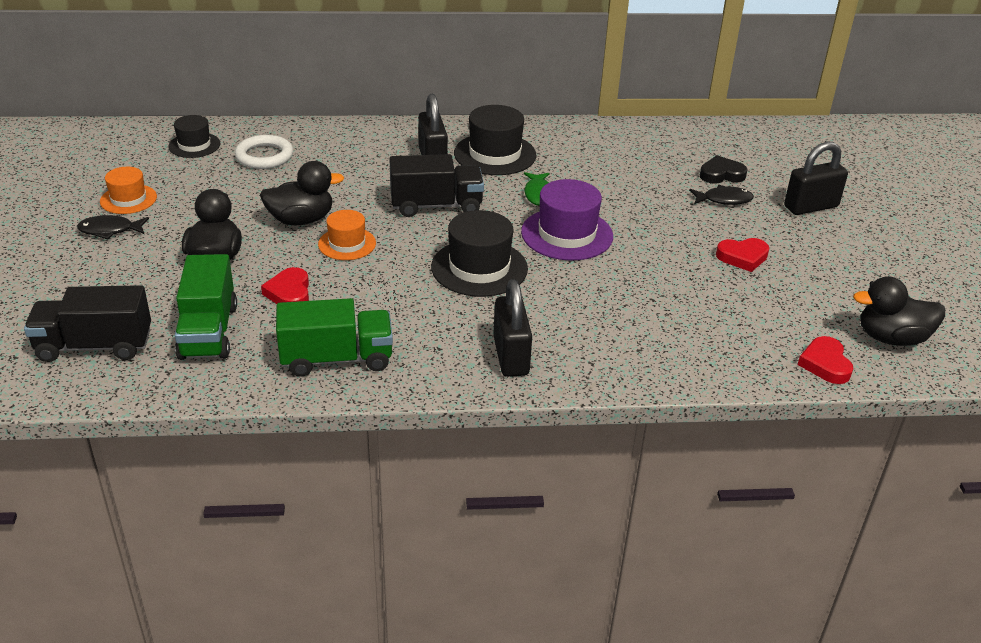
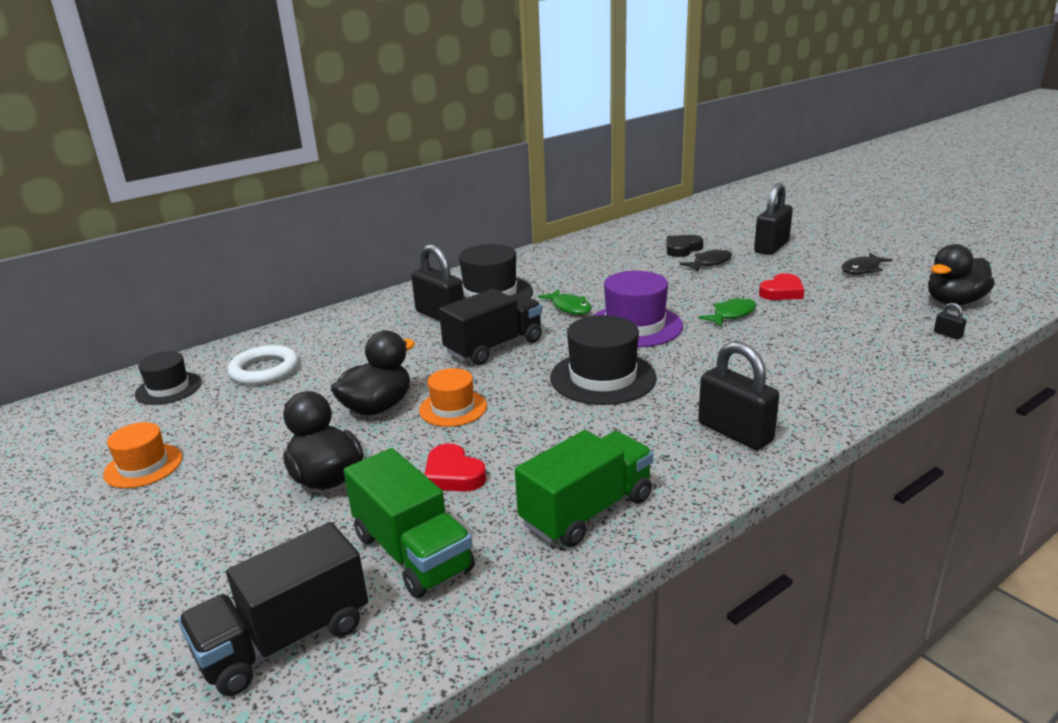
camera: 30 degrees left, 10 degrees down
(110, 230) = (155, 506): black fish -> black fish (862, 269)
(662, 259) = (731, 314): none -> green fish
(825, 364) = (947, 334): red heart -> black padlock

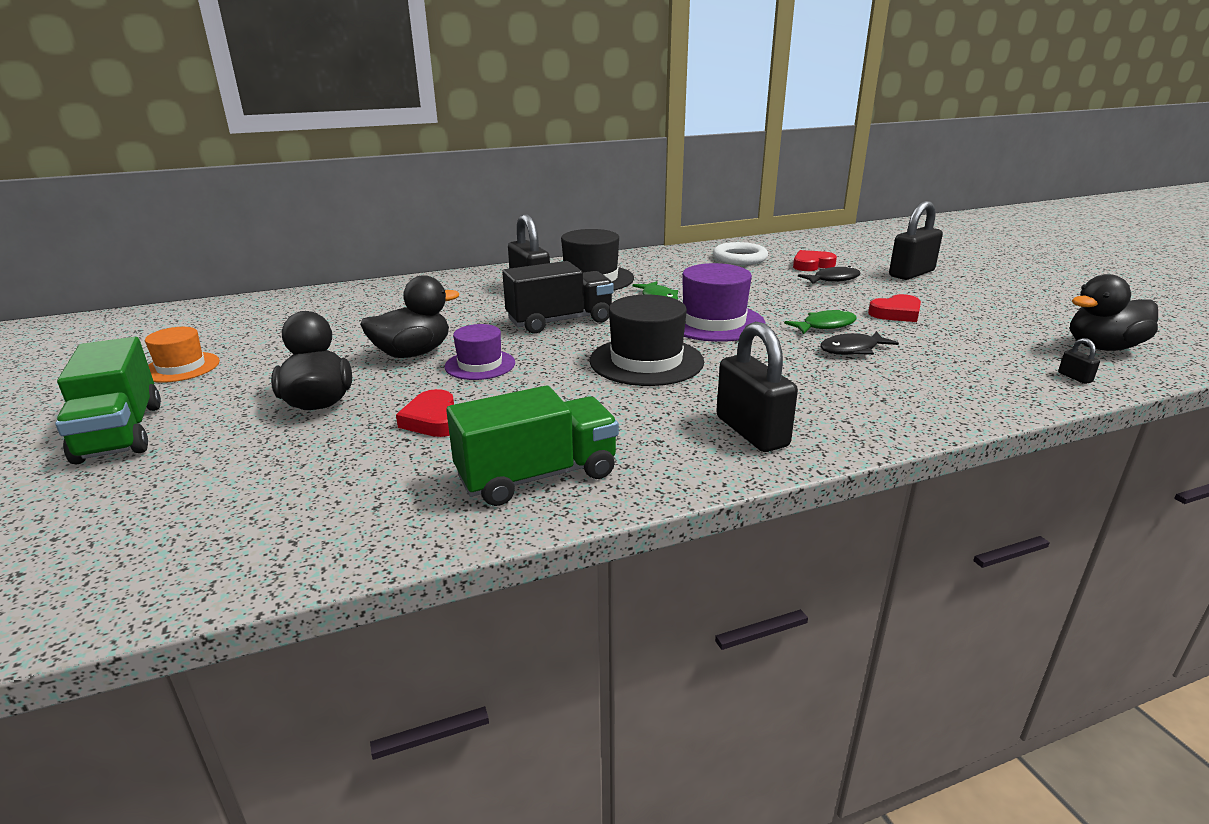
camera: 15 degrees right, 0 degrees up
(168, 388) = (254, 313): black hat -> none
(264, 370) = (342, 311): white ring -> white ring (739, 258)
(284, 640) = (162, 531): black truck -> none
(412, 553) = (339, 480): green truck -> green truck (120, 432)
(453, 408) = (480, 365): orange hat -> purple hat
(682, 249) = (812, 265): black heart -> red heart
(862, 269) = (1005, 304): black fish -> black fish (852, 350)

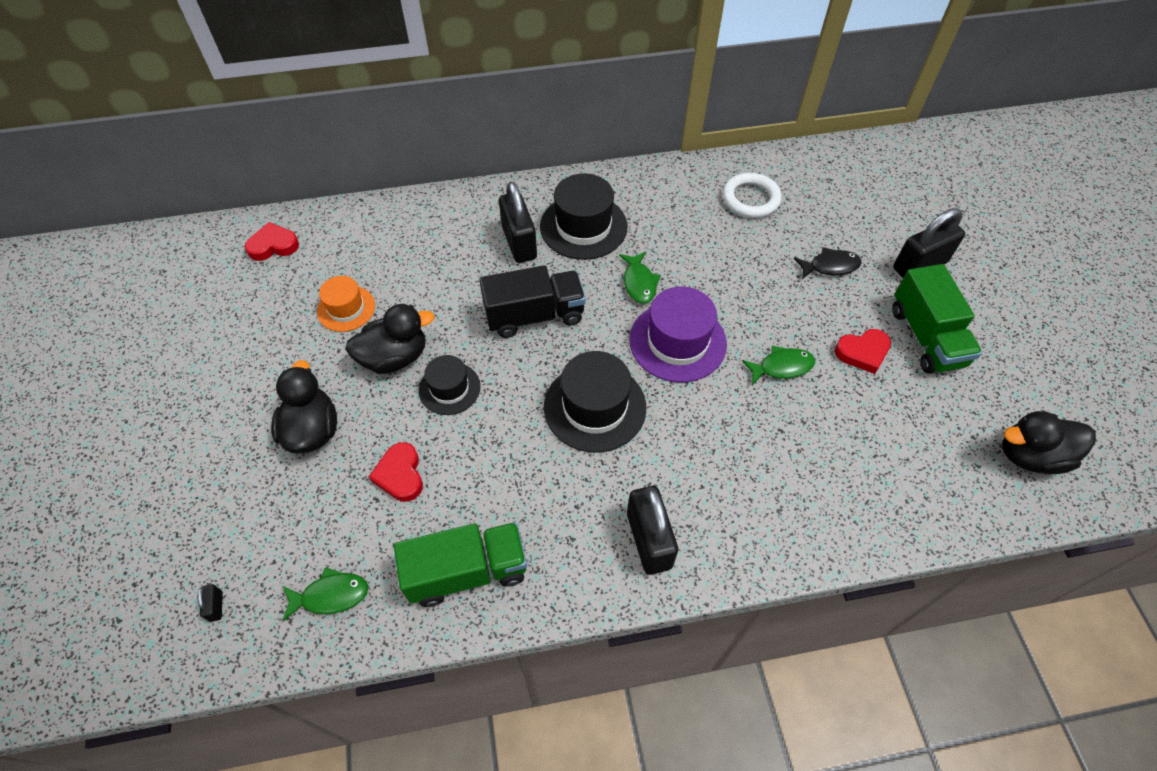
camera: 10 degrees right, 30 degrees up
(120, 432) = (164, 450): green truck -> green truck (926, 337)
(181, 367) = (202, 349): orange hat -> orange hat (346, 308)
(353, 514) = (330, 595): none -> green fish
(480, 365) = (449, 388): purple hat -> black hat
(812, 265) = (821, 227): red heart -> red heart (273, 245)
(852, 350) = (788, 418): black fish -> none
(1074, 377) = (970, 504): black padlock -> black padlock (216, 606)

